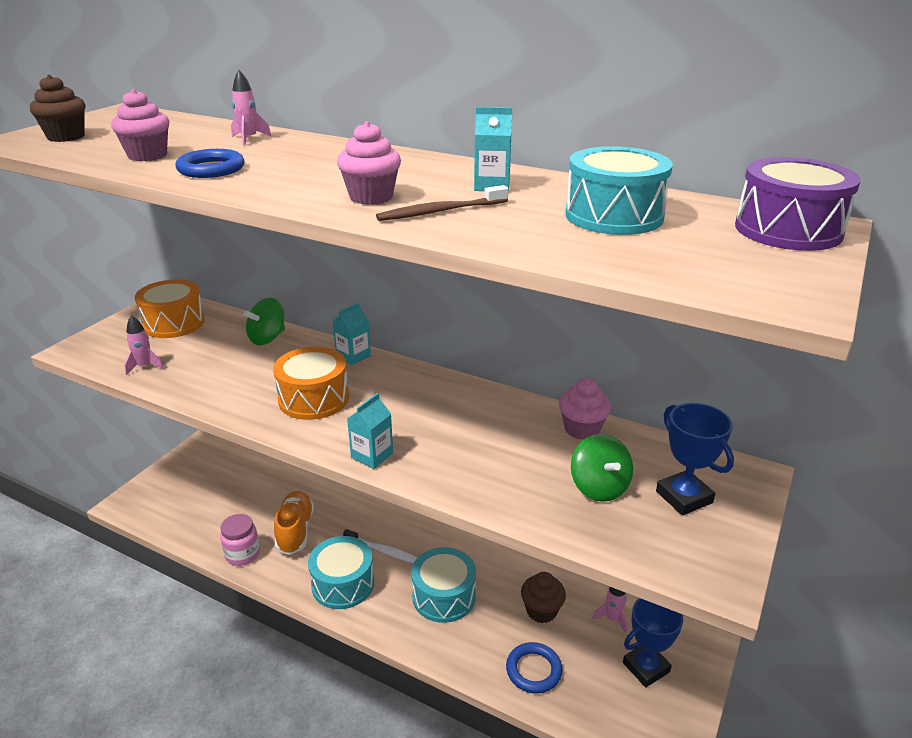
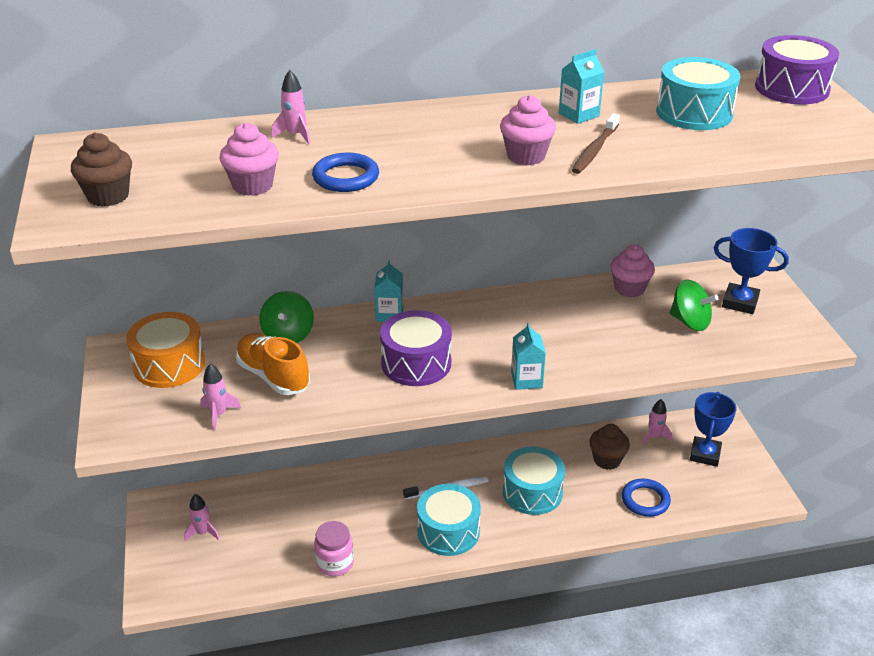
camera: 40 degrees left, 5 degrees up
(200, 481) = (203, 533): none -> pink rocket
(295, 531) = (355, 518): orange shoe -> orange shoe (273, 376)
(314, 399) = (416, 363): orange drum -> purple drum

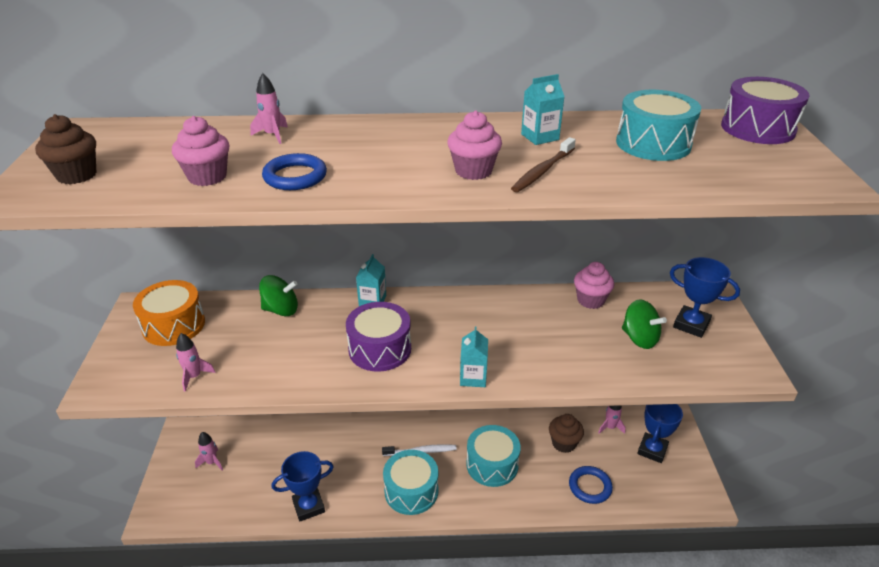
camera: 10 degrees right, 0 degrees up
(273, 376) = (254, 346): orange shoe -> none
(288, 335) = (281, 310): green spinning top -> green spinning top turned 105 degrees counterclockwise
(335, 563) = (308, 506): pink jar -> blue trophy

